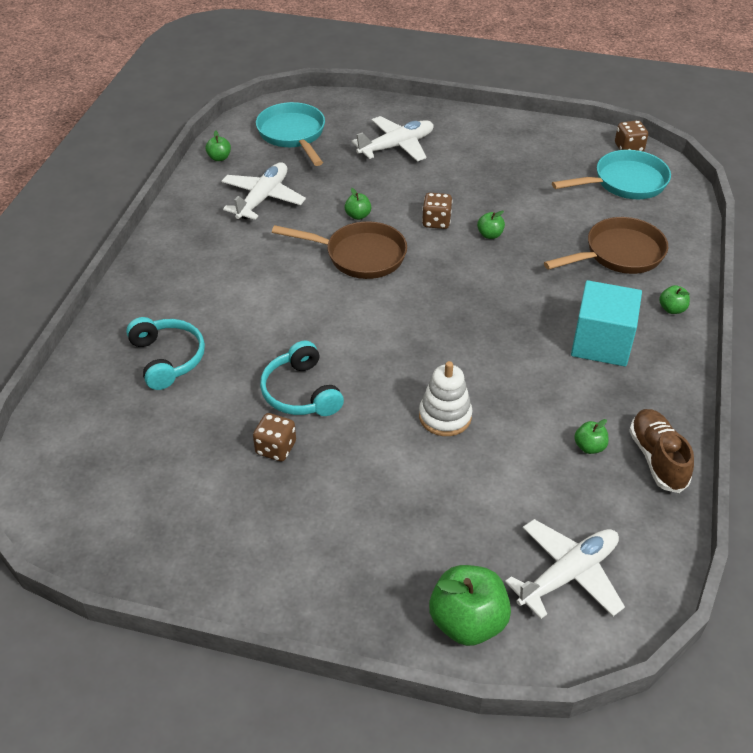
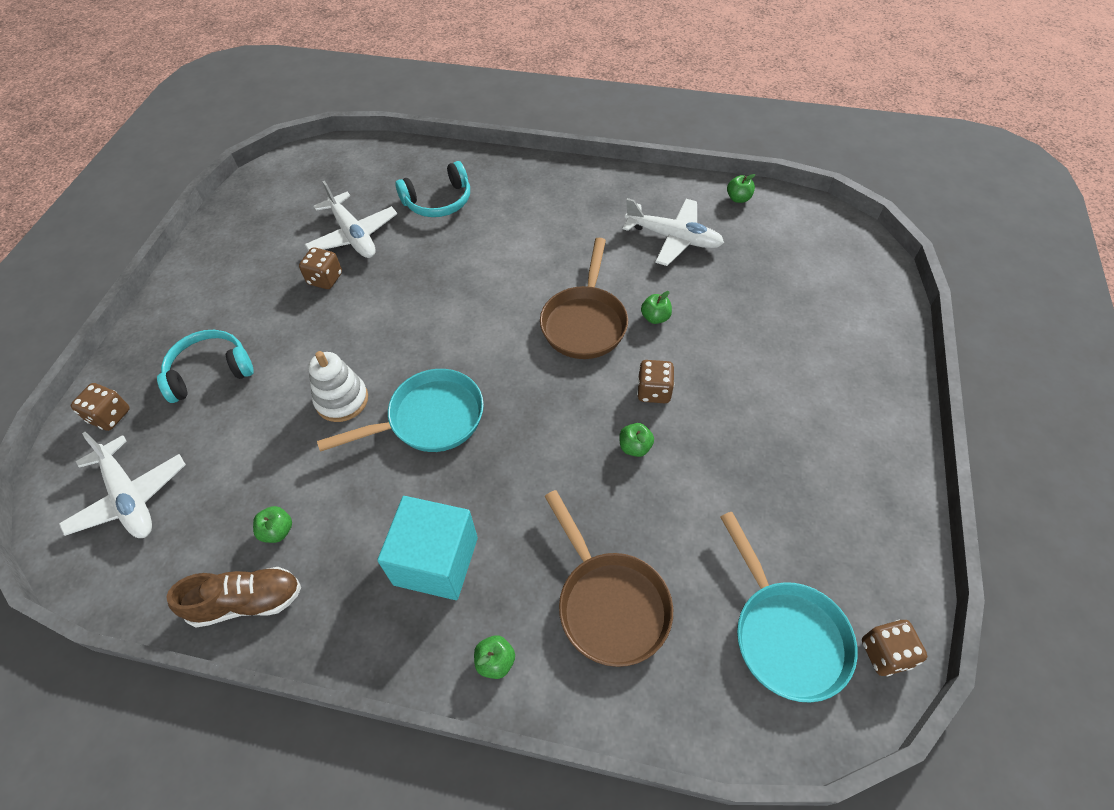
camera: 90 degrees right, 10 degrees up
(293, 135) = (799, 251): turquoise pan -> turquoise pan (429, 419)
(300, 392) = (388, 290): turquoise headphones -> turquoise headphones (210, 371)
(397, 146) = (803, 349): white plane -> white plane (353, 235)
(467, 622) = (110, 416): green apple -> brown dice

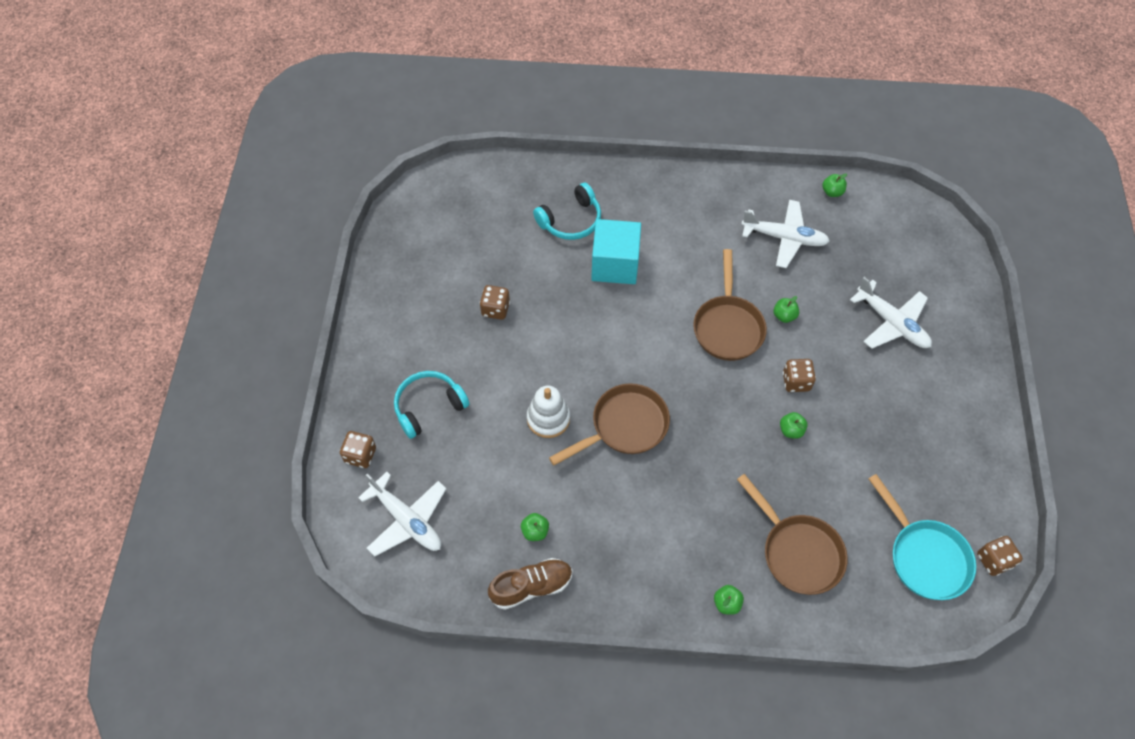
camera: 10 degrees left, 5 degrees up
(353, 235) = (505, 263): white plane -> white plane (892, 323)
(429, 419) = (624, 426): turquoise pan -> brown pan
(436, 561) = (663, 538): turquoise cube -> turquoise cube (615, 264)

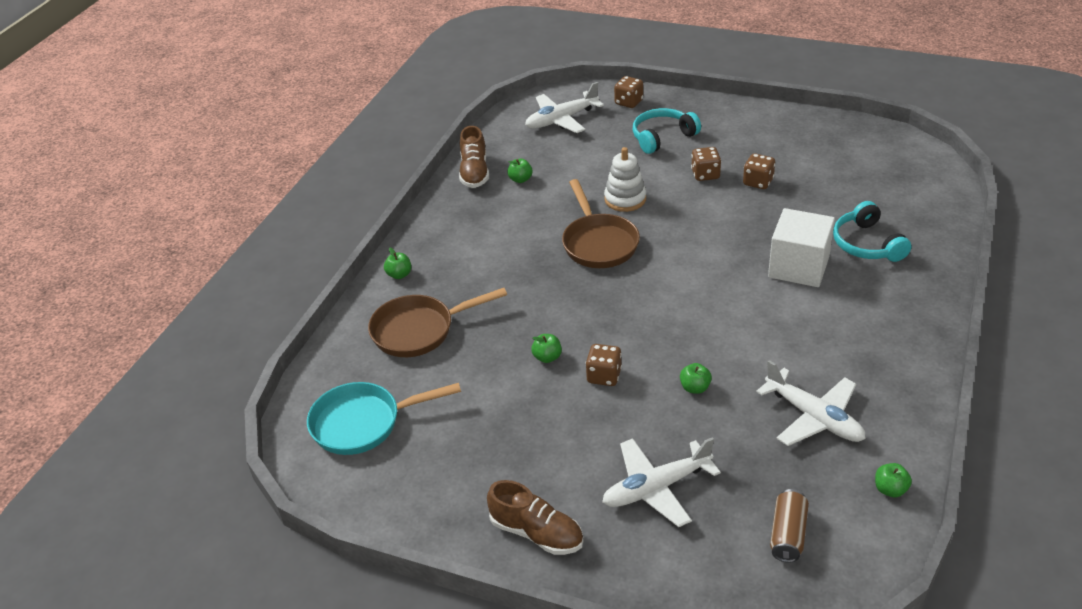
camera: 110 degrees right, 20 degrees down
(428, 406) = (662, 137): turquoise headphones -> turquoise headphones turned 105 degrees counterclockwise
(615, 264) = (798, 267): turquoise cube -> white cube
(728, 326) = (693, 337): brown pan -> none
(784, 238) = (814, 417): white plane -> white plane turned 75 degrees counterclockwise
(894, 242) = (788, 534): none -> brown can
(966, 389) = (536, 533): none -> brown shoe
(993, 560) = (327, 480): brown dice -> brown dice (705, 174)

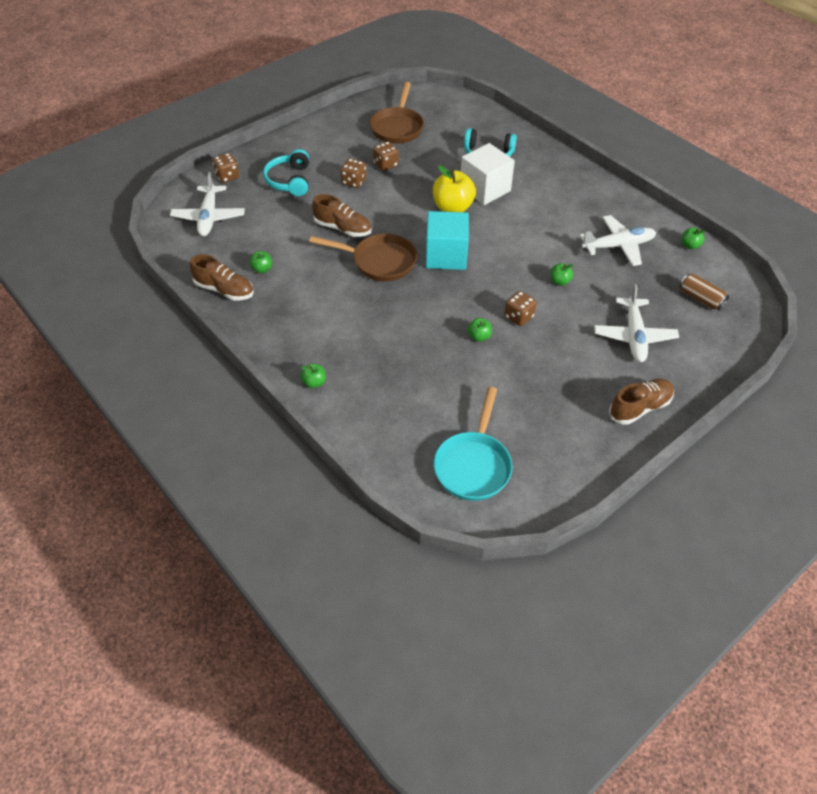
camera: 65 degrees left, 10 degrees up
(419, 330) = (393, 395): brown pan -> brown pan (397, 127)
(625, 199) = (342, 228): white stacking toy -> brown shoe
(652, 284) = (446, 256): none -> turquoise cube
(738, 256) = (452, 208): none -> yellow apple

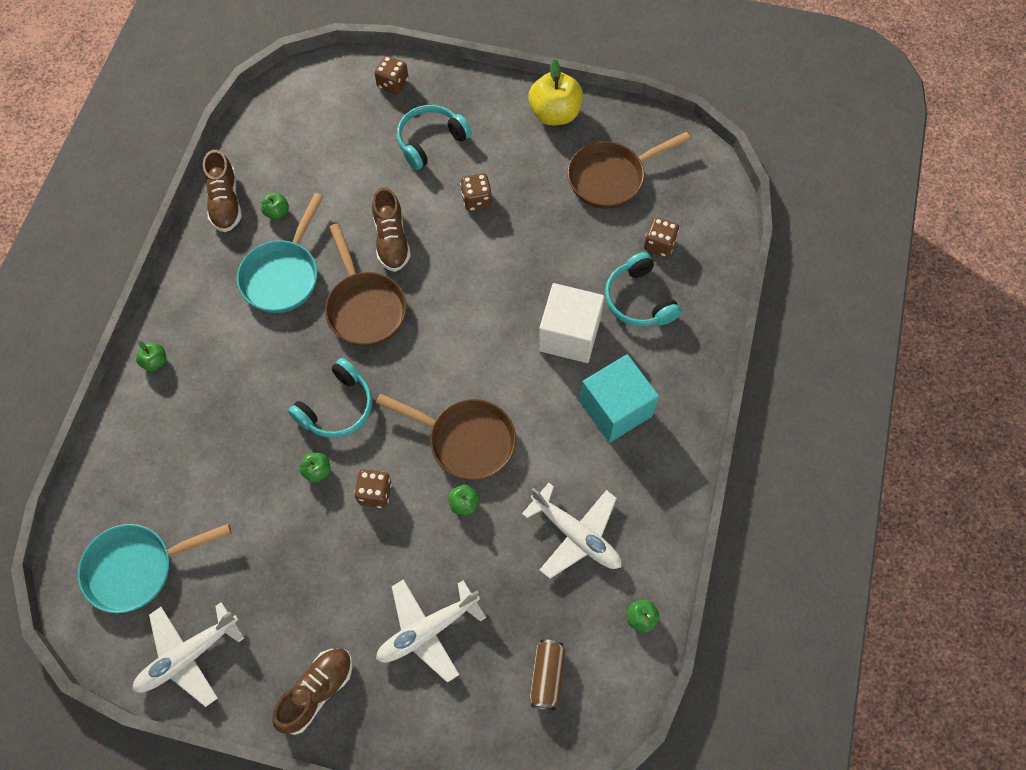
camera: 55 degrees right, 15 degrees up
(209, 217) = (318, 114): white plane -> white plane (188, 656)
(314, 288) = (283, 275): none -> turquoise pan
(385, 165) = (531, 210): brown dice -> brown dice (659, 244)
(440, 307) = (337, 408): none -> turquoise headphones
(446, 256) = (422, 364): turquoise cube -> turquoise cube (615, 409)
(452, 208) = (509, 322): yellow apple -> yellow apple (555, 114)
(517, 261) = (466, 440): none -> brown pan
(639, 408) = (317, 692): brown shoe -> brown shoe turned 75 degrees counterclockwise

